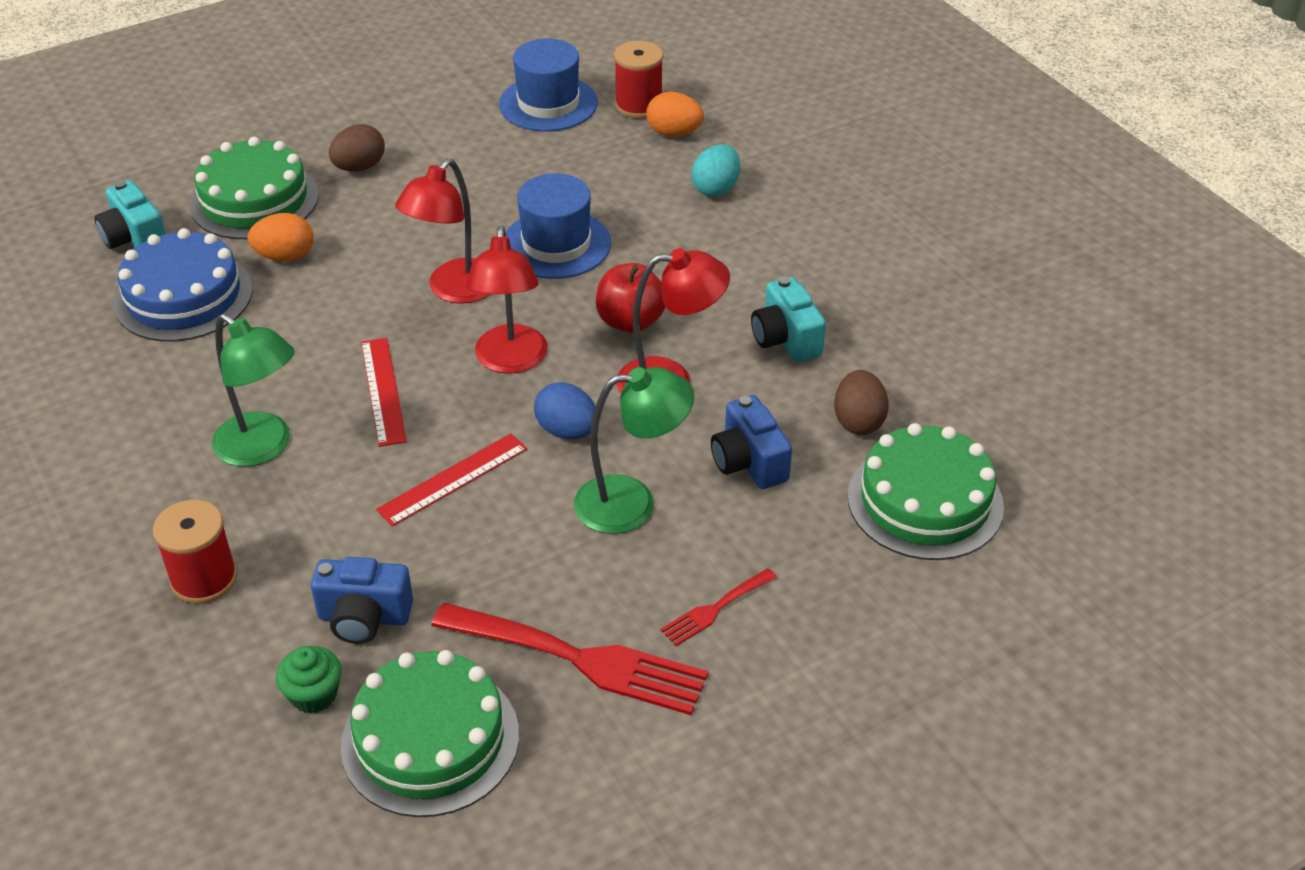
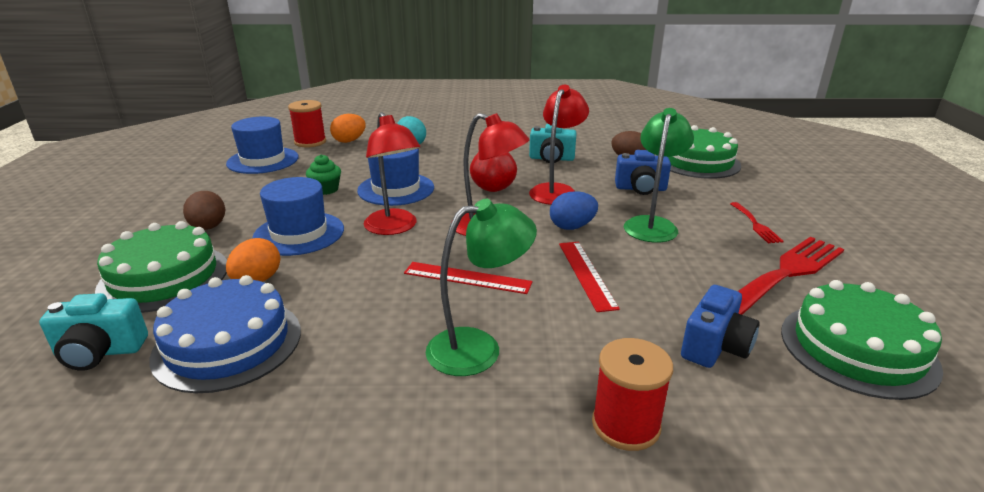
camera: 60 degrees left, 15 degrees down
(314, 695) = (798, 394): green cupcake -> green cupcake (326, 189)
(391, 231) = (299, 233): none -> blue hat

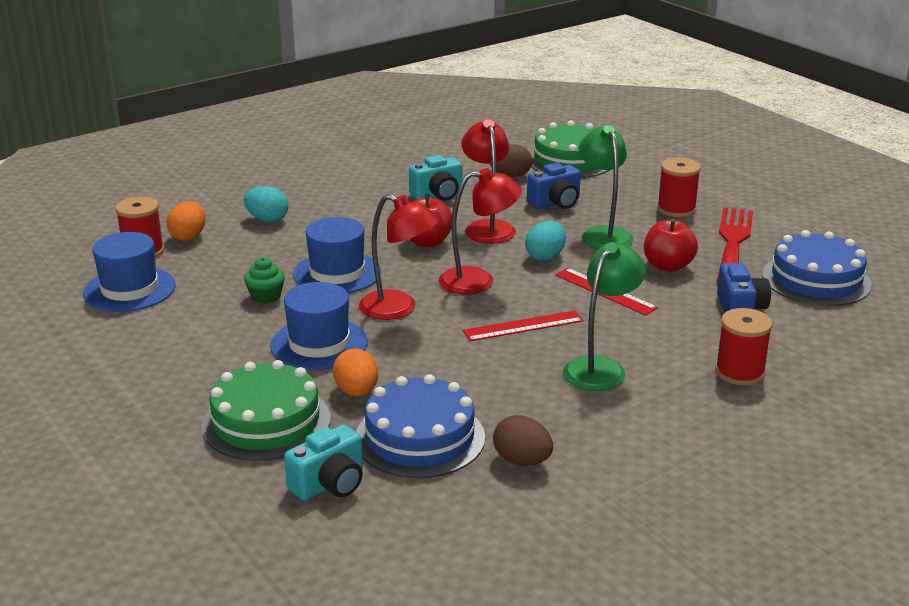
camera: 35 degrees left, 0 degrees up
(208, 227) = (217, 371): brown egg -> brown egg (522, 461)
(572, 227) = (545, 257): blue egg -> turquoise egg
(683, 272) = (668, 266): none -> red apple
(755, 224) = (676, 209): red fork -> red spool
(857, 349) = (816, 279): green cake -> blue cake

